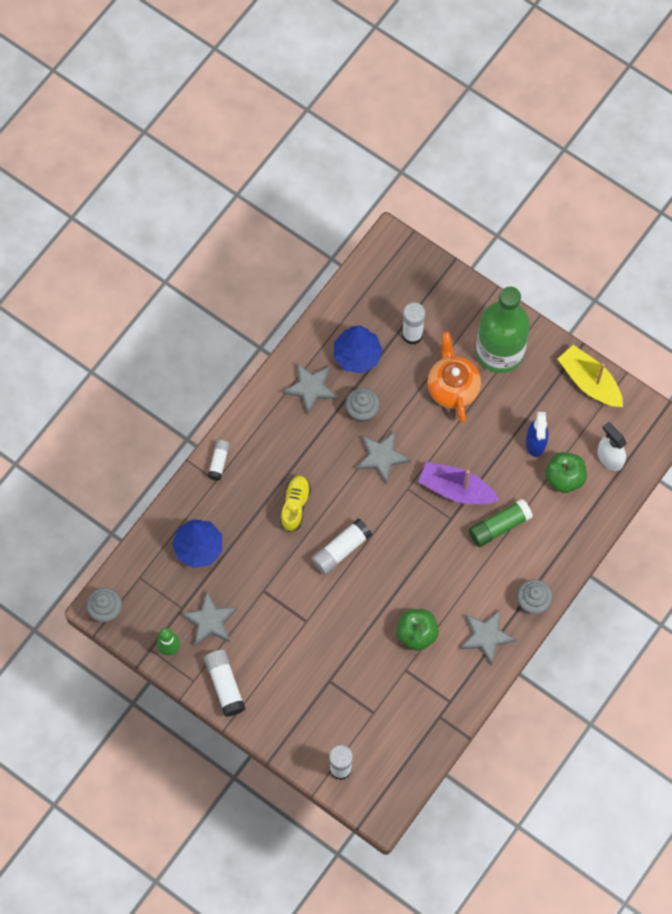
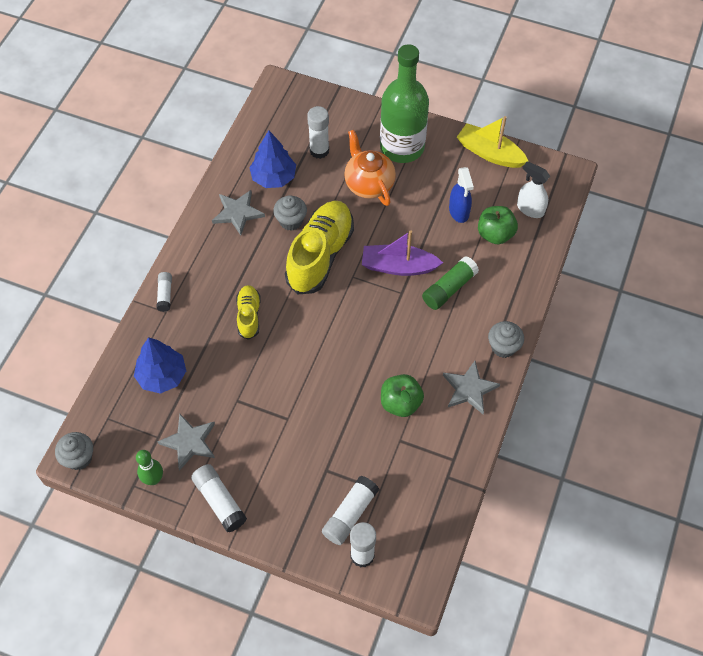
camera: 15 degrees left, 10 degrees down
(341, 549) = (304, 344): white glue stick -> white glue stick (350, 514)
(381, 457) = (320, 255): grey star -> yellow shoe

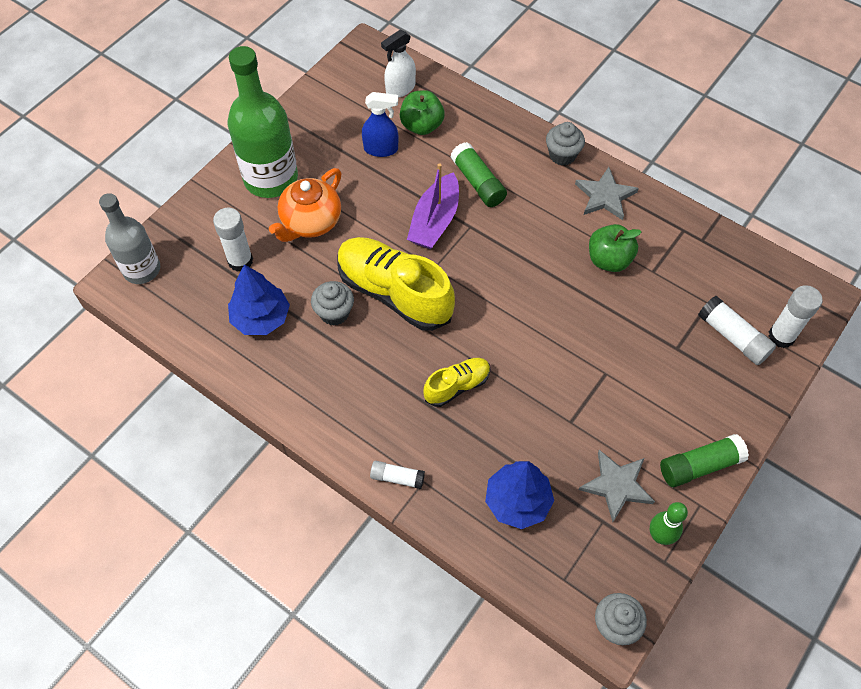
camera: 75 degrees left, 0 degrees up
(219, 501) = (699, 466): white glue stick -> green glue stick
(238, 213) = (300, 369): grey star -> none
(249, 316) = (457, 386): yellow shoe -> yellow shoe turned 135 degrees clockwise
(294, 96) = (142, 269): none -> grey bottle
(369, 184) = (310, 222): orange teapot -> orange teapot turned 45 degrees counterclockwise
(490, 153) = (313, 102): yellow boat -> none

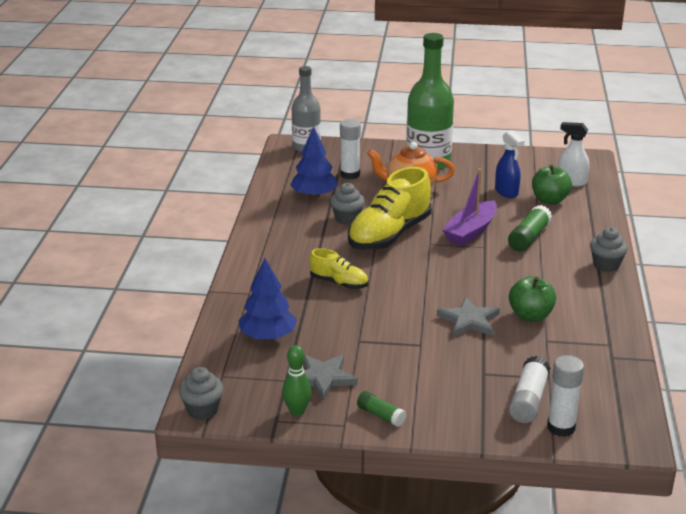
camera: 60 degrees right, 30 degrees down
(394, 293) = (389, 235): yellow shoe -> yellow shoe turned 150 degrees counterclockwise
(397, 478) = (242, 282): white glue stick -> none
(435, 221) = (471, 231): purple boat -> purple boat turned 45 degrees counterclockwise
(605, 196) = (592, 296): grey star -> grey star (469, 320)
(699, 466) = (380, 415): green glue stick -> green glue stick, size x0.63

